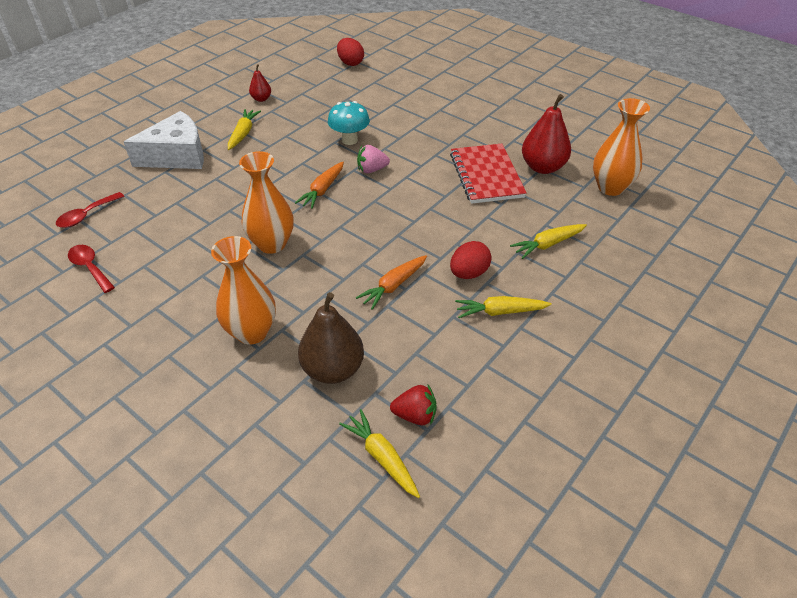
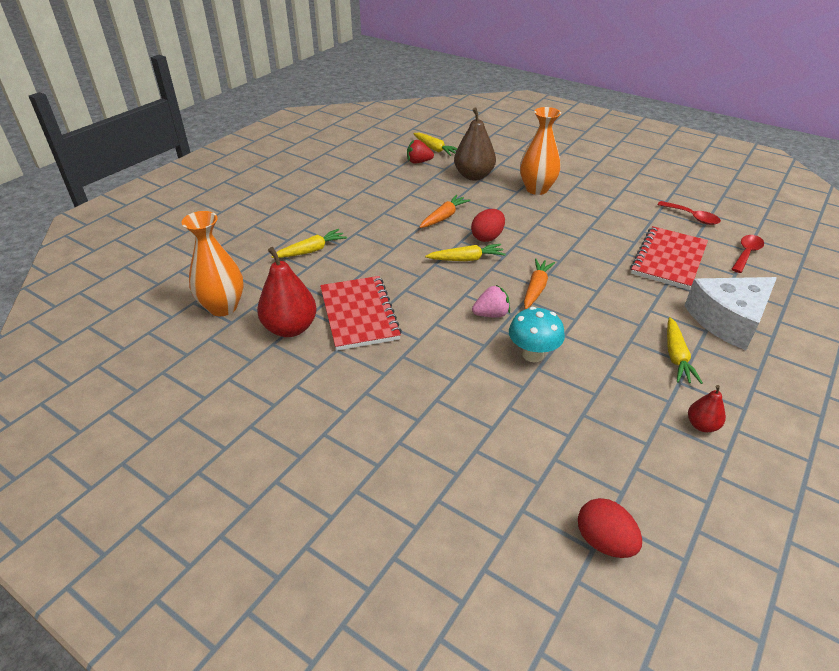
camera: 175 degrees right, 5 degrees down
(173, 213) = (668, 259): none -> red notebook
(272, 244) = (557, 239): orange vase -> none
(469, 273) = (384, 227): red egg -> red egg (487, 237)
(500, 312) = (361, 206): yellow carrot -> yellow carrot (466, 259)

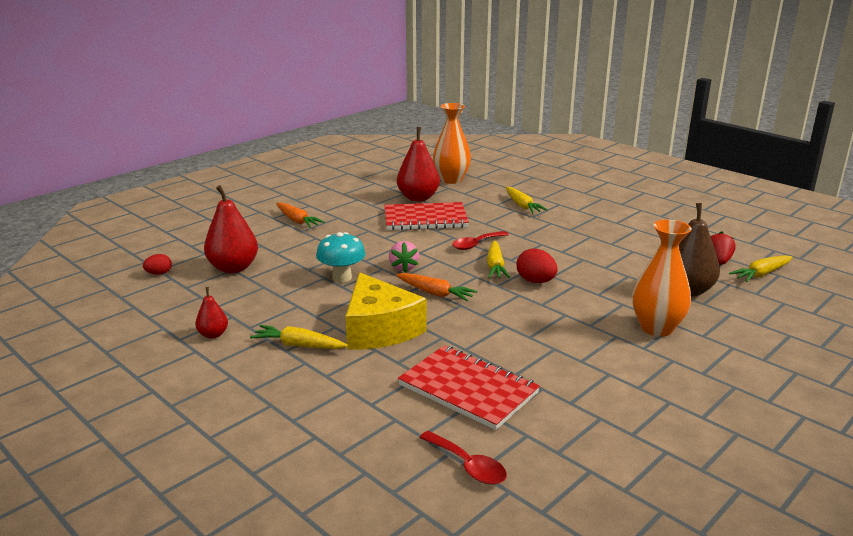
camera: 100 degrees right, 15 degrees down
(444, 217) = (580, 263): orange carrot -> orange carrot (297, 221)
(551, 459) = (233, 268): none -> red pear
(604, 541) = (159, 273): red egg -> red egg, size x0.62
(617, 312) = (379, 329): none -> yellow cheese
(692, 217) = (579, 445): red spoon -> red spoon (476, 244)
(728, 320) = (334, 396): white cheese -> none

